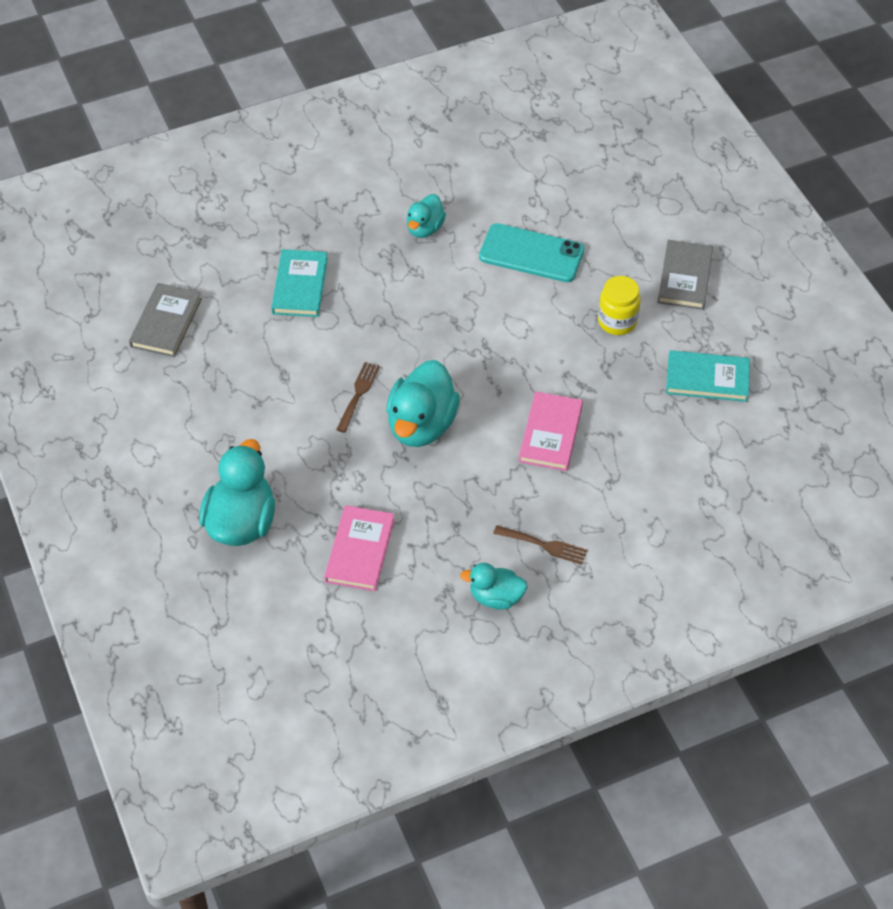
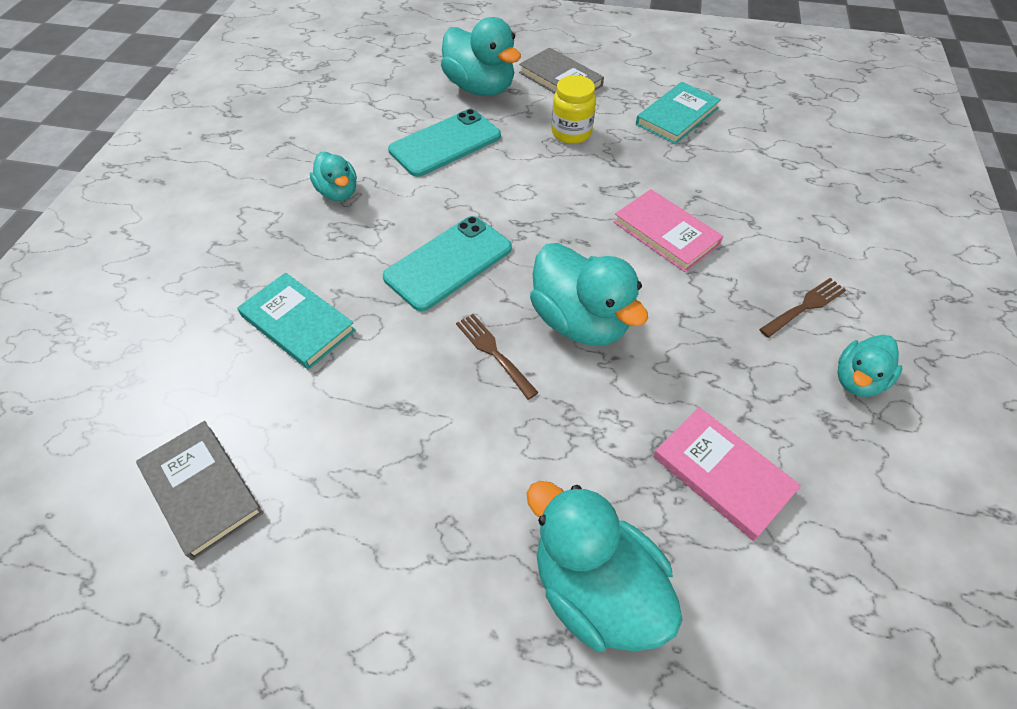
camera: 55 degrees left, 0 degrees up
(412, 328) = (448, 263): none -> turquoise phone
(620, 234) = (480, 88): none -> turquoise duck

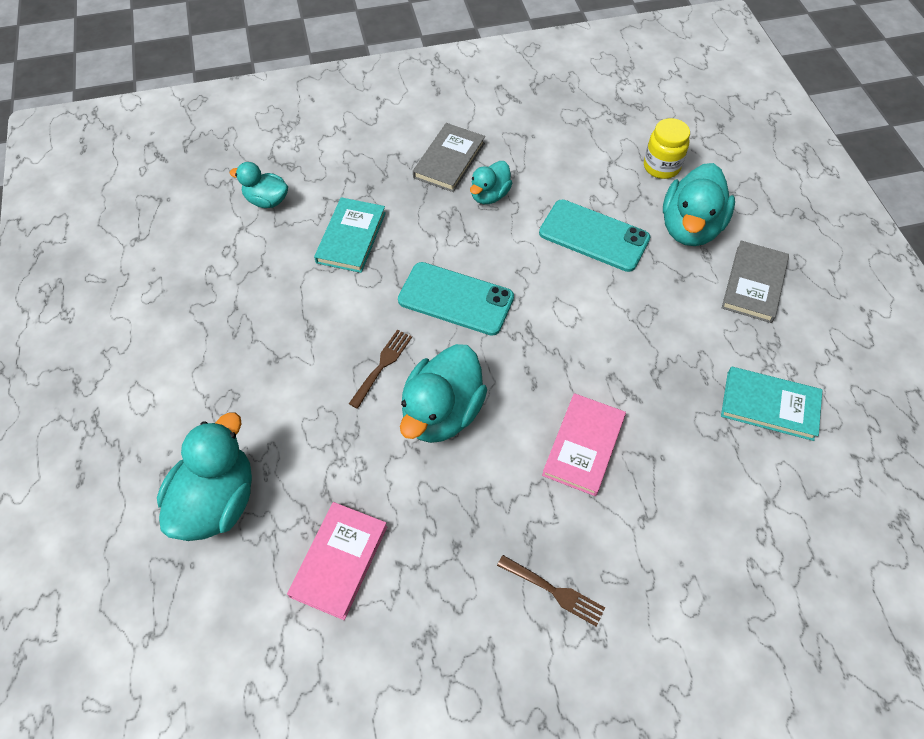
camera: 65 degrees right, 5 degrees up
(201, 490) = (208, 257): grey book -> grey book (449, 160)
(571, 133) = (675, 323): yellow jar -> yellow jar (661, 167)
(857, 380) = (485, 655): turquoise duck -> turquoise duck (267, 200)

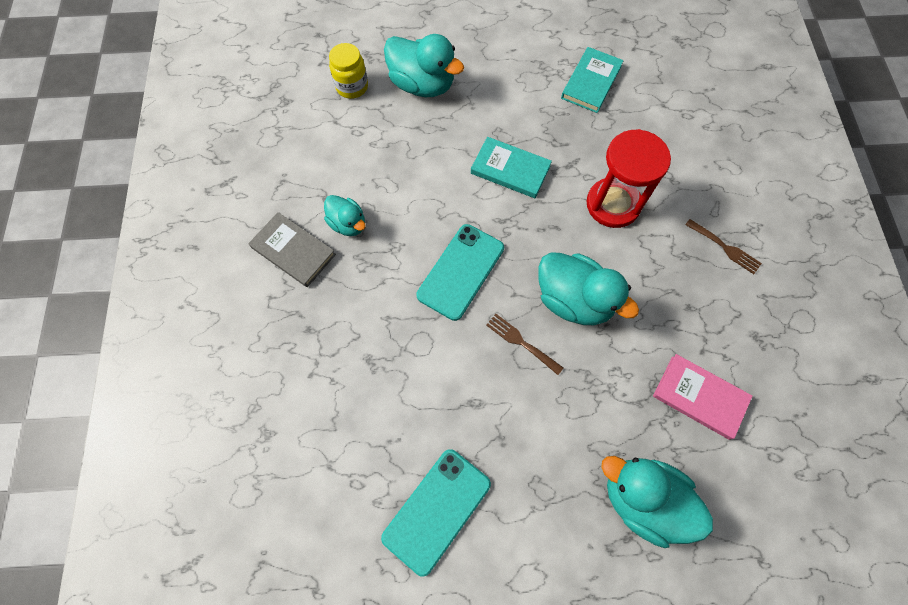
camera: 80 degrees left, 10 degrees up
(267, 200) = (297, 436): turquoise duck -> none
(351, 237) = (369, 354): turquoise book -> turquoise book (510, 170)
(554, 591) = (725, 248): brown fork -> brown fork turned 90 degrees clockwise
(583, 446) = (613, 204): pink book -> red hourglass
(594, 236) = (415, 153): turquoise phone -> turquoise phone (436, 510)
(754, 284) = (486, 60): grey book -> none

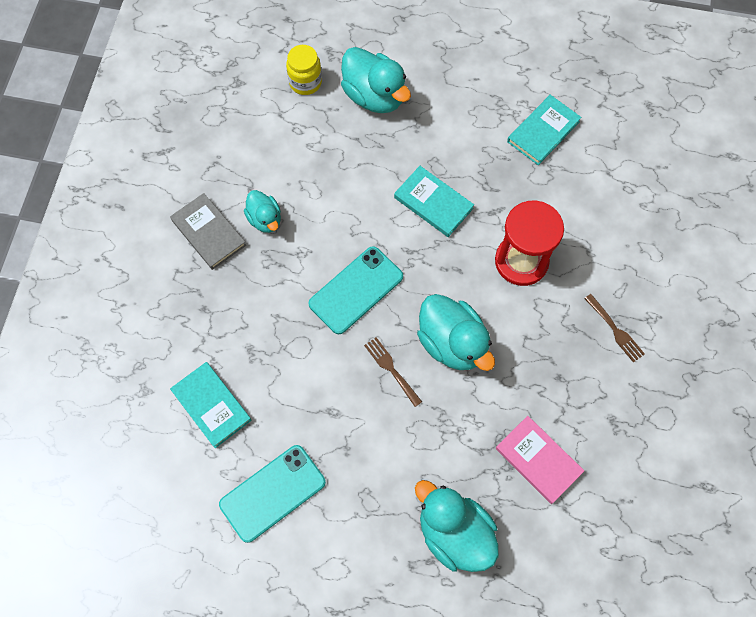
camera: 15 degrees right, 0 degrees up
(343, 431) = (211, 405): none -> turquoise book

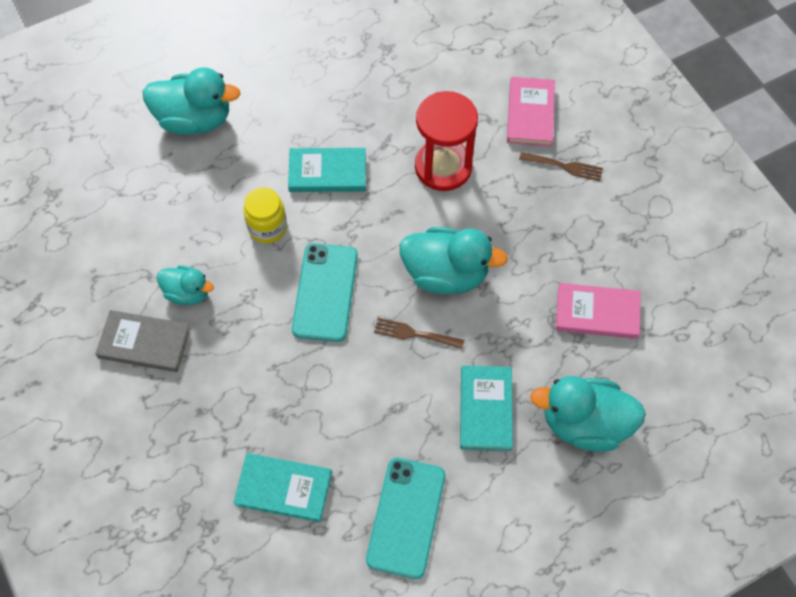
camera: 40 degrees left, 5 degrees down
(305, 82) = (119, 150): yellow jar -> yellow jar (267, 227)
(543, 131) = (368, 51): turquoise book -> turquoise book (485, 409)
(625, 269) = (530, 114): none -> pink book

